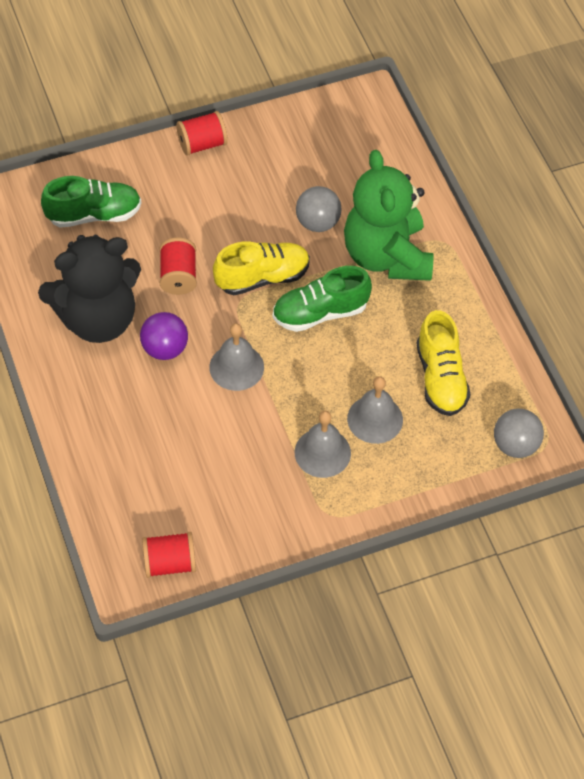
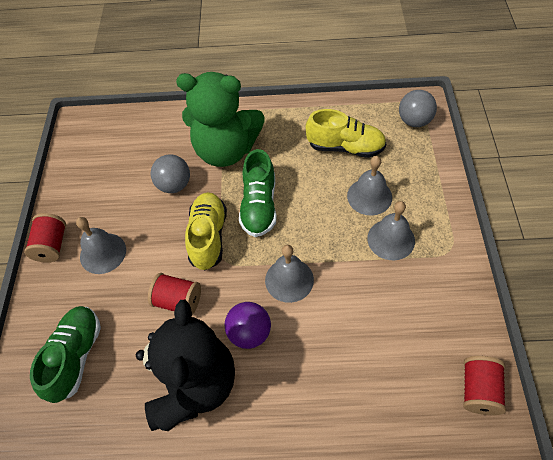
camera: 65 degrees left, 0 degrees up
(209, 191) = (103, 253): none -> grey bell

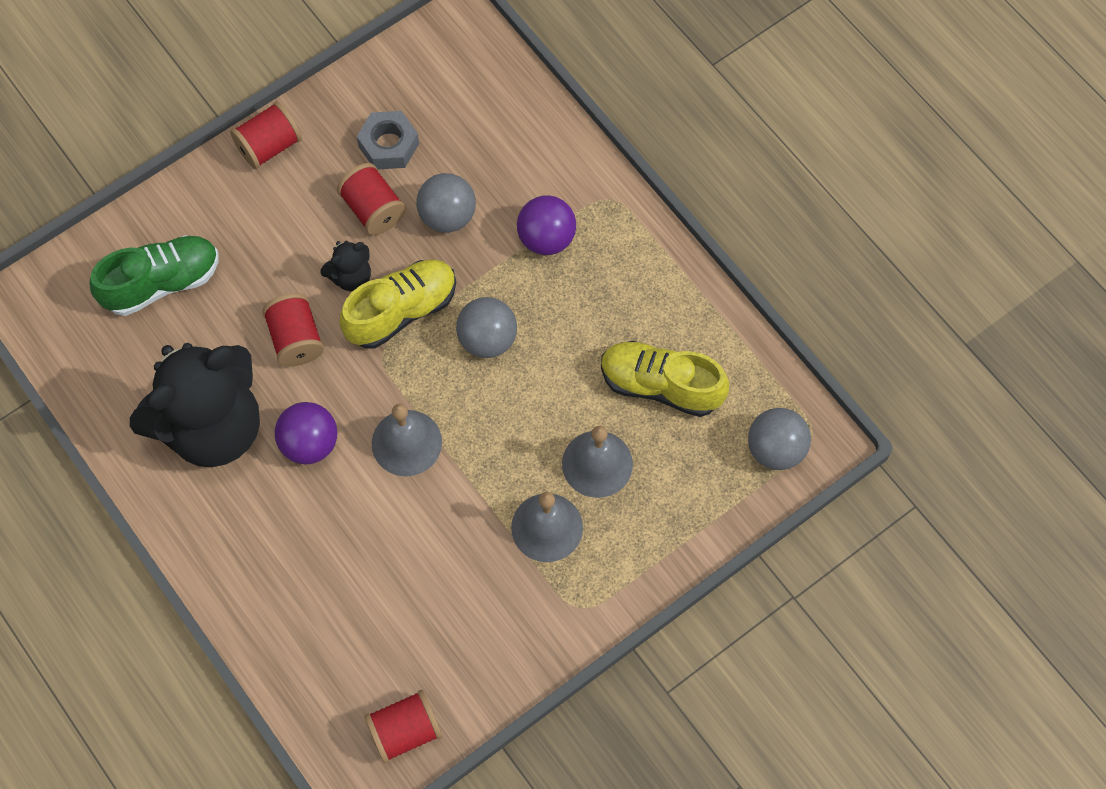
camera: 50 degrees right, 10 degrees up
(103, 253) = (298, 209): grey bell -> none
(110, 189) = (389, 145): none -> grey nut
(138, 216) = (373, 209): none -> red spool
(166, 250) = (351, 276): none -> black teddy bear
(226, 150) = (546, 238): green teddy bear -> purple ball
(259, 206) = (487, 339): green shoe -> grey ball
(345, 147) = (660, 385): yellow shoe -> yellow shoe turned 135 degrees clockwise

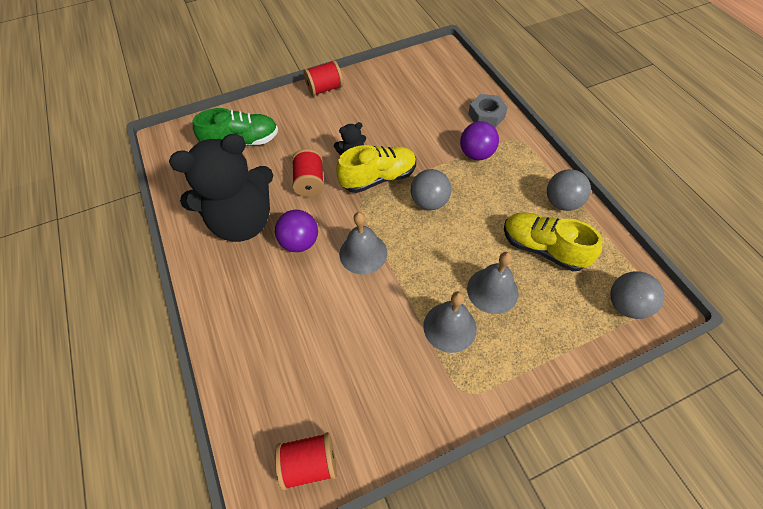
camera: 15 degrees right, 10 degrees down
(373, 209) = (374, 125): red spool -> none
(389, 145) = (391, 97): grey nut -> grey nut (486, 115)
(447, 216) = (418, 134): grey ball -> grey ball (562, 202)

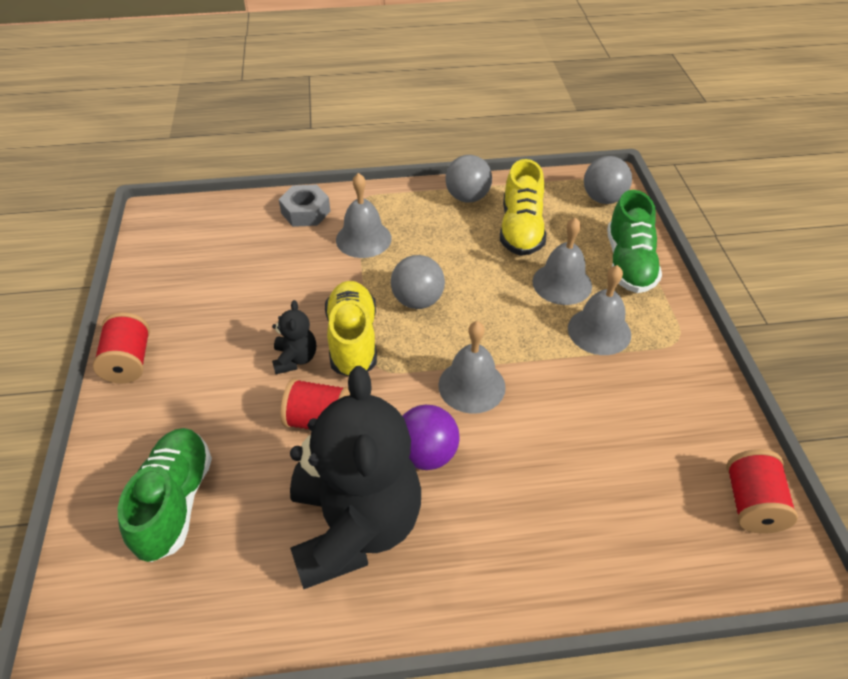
camera: 75 degrees left, 10 degrees down
(476, 154) = (363, 239): purple ball -> grey bell
(543, 248) = (521, 230): yellow shoe -> yellow shoe turned 45 degrees counterclockwise
(544, 339) = (629, 264): none -> green shoe

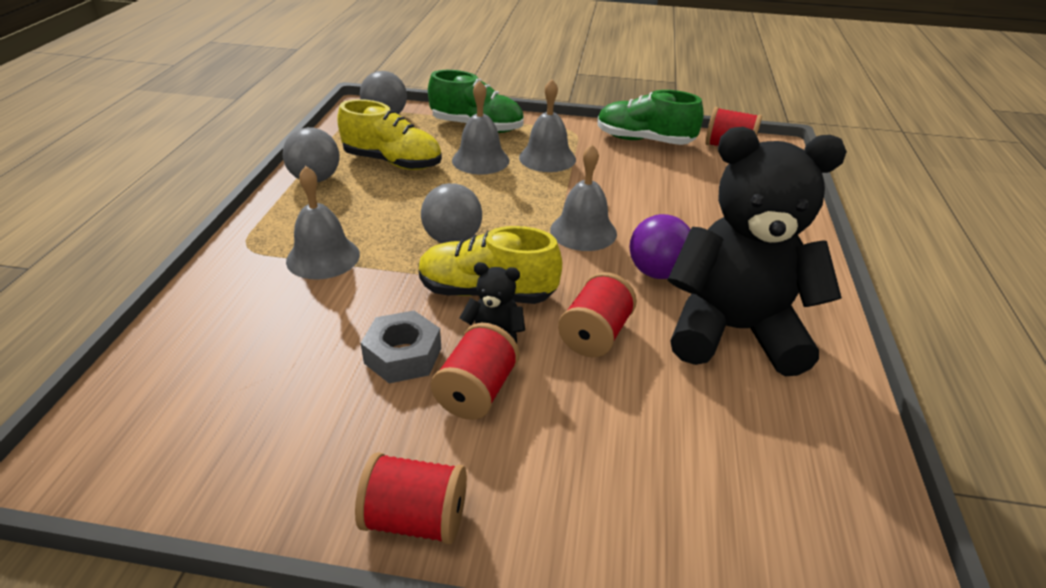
camera: 75 degrees left, 10 degrees down
(175, 502) = (687, 476): green shoe -> green shoe (644, 140)
(239, 363) = (476, 392): none -> red spool
(305, 212) = (227, 295): grey nut -> grey nut (403, 356)

